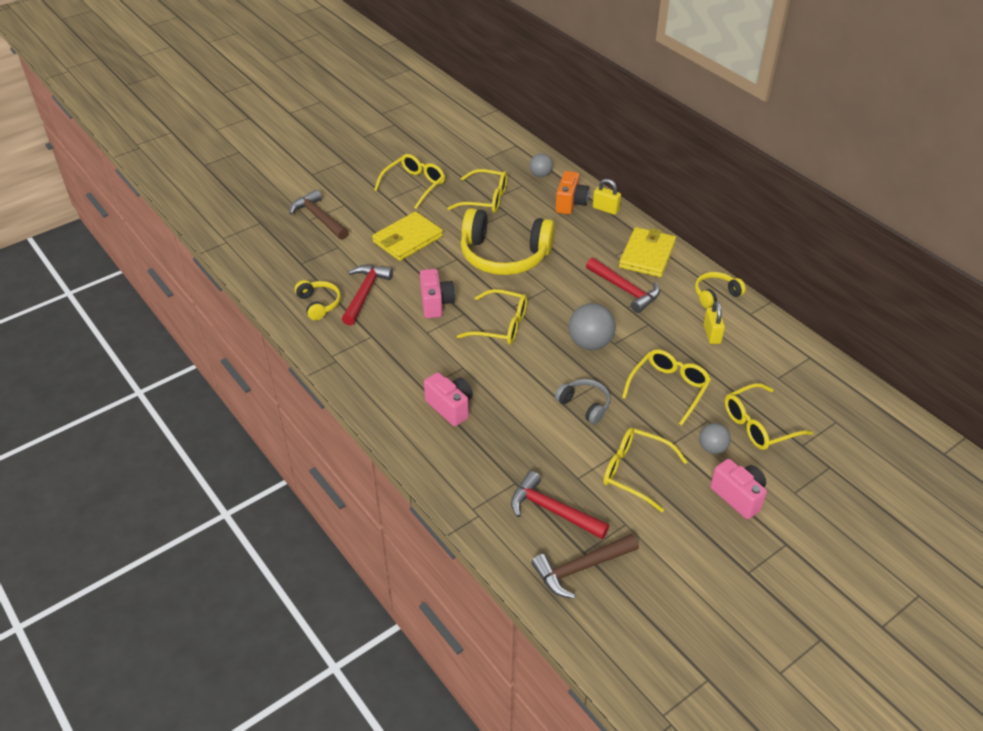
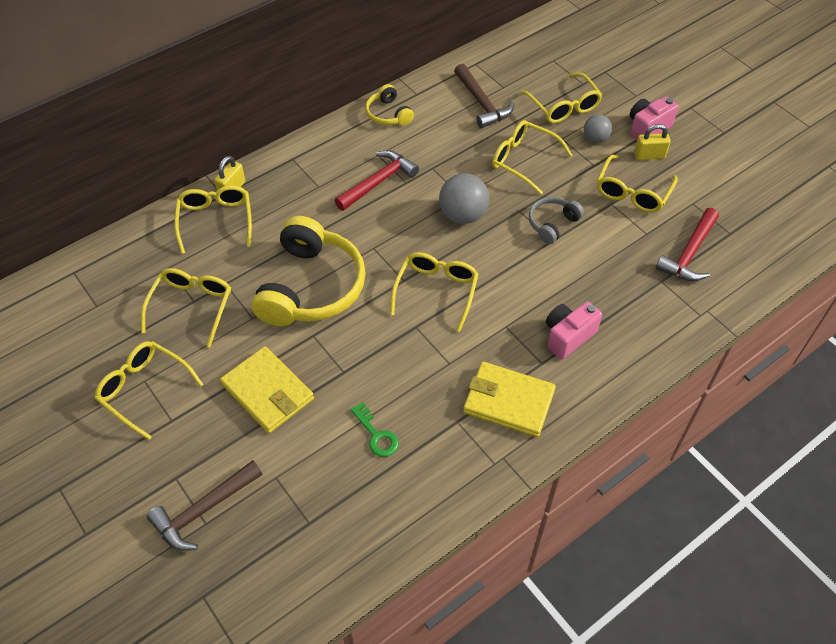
camera: 90 degrees left, 10 degrees up
(319, 304) = (397, 489): yellow headphones -> none
(365, 293) = (376, 435): red hammer -> green key
(436, 303) = (398, 355): pink camera -> none
(540, 175) = (149, 248): grey ball -> none
(570, 203) = (215, 221): orange camera -> yellow glasses
(580, 568) = (748, 236): brown hammer -> brown hammer (482, 103)
(647, 255) = (321, 160): yellow wallet -> yellow wallet (508, 401)
(712, 334) = (447, 123): yellow padlock -> yellow padlock (649, 155)

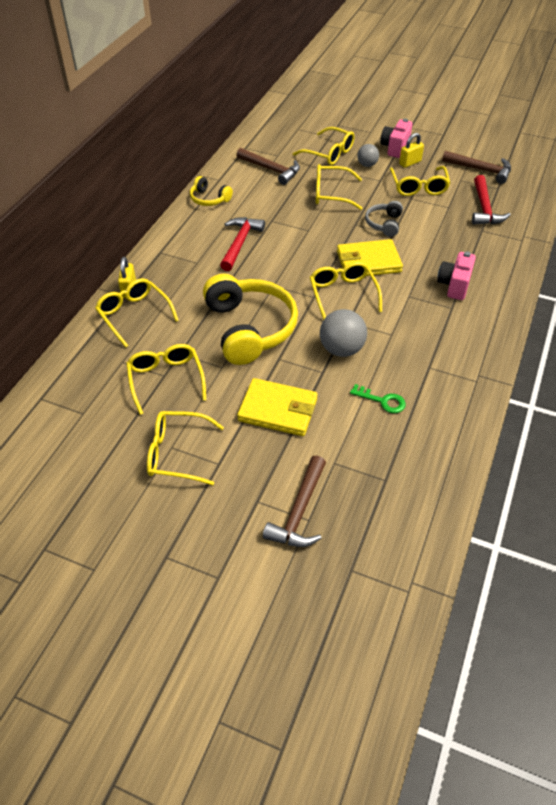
camera: 30 degrees left, 5 degrees down
(463, 215) = (319, 241): grey ball -> grey ball (341, 349)
(508, 401) = (451, 340): yellow wallet -> yellow wallet (368, 262)
(730, 200) = (481, 170): none -> brown hammer

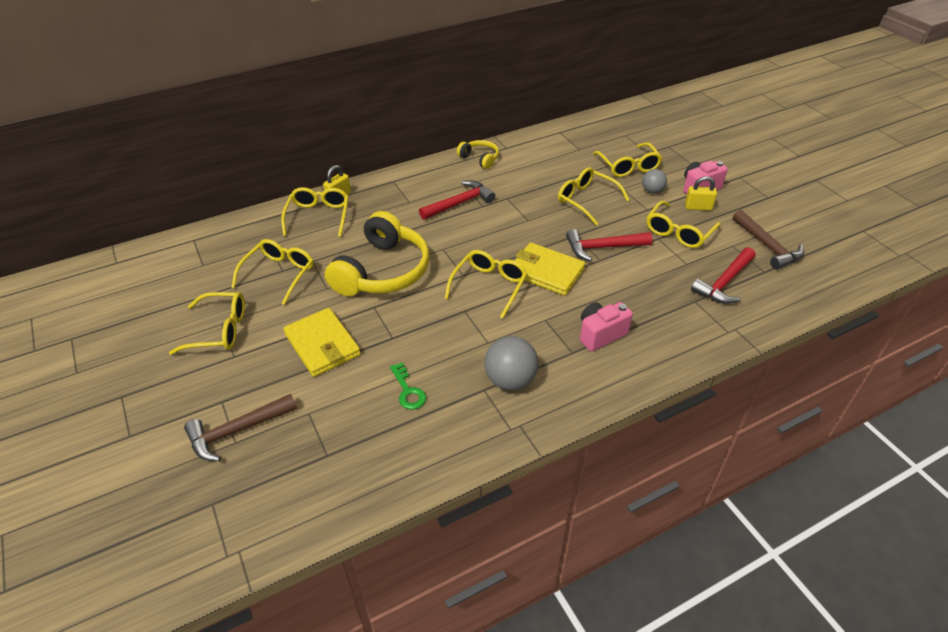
camera: 40 degrees right, 5 degrees down
(177, 453) = (219, 330): yellow glasses -> yellow glasses turned 135 degrees clockwise
(209, 199) = (479, 159): yellow headphones -> yellow headphones turned 150 degrees clockwise
(271, 170) = (559, 158): brown hammer -> none
(341, 349) = (430, 329): grey ball -> grey ball (510, 380)
(384, 224) = (602, 248): grey headphones -> red hammer

